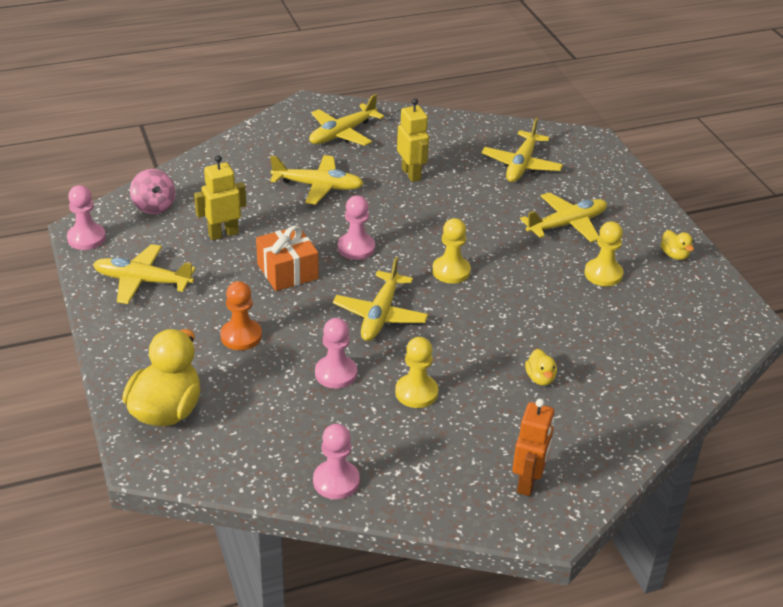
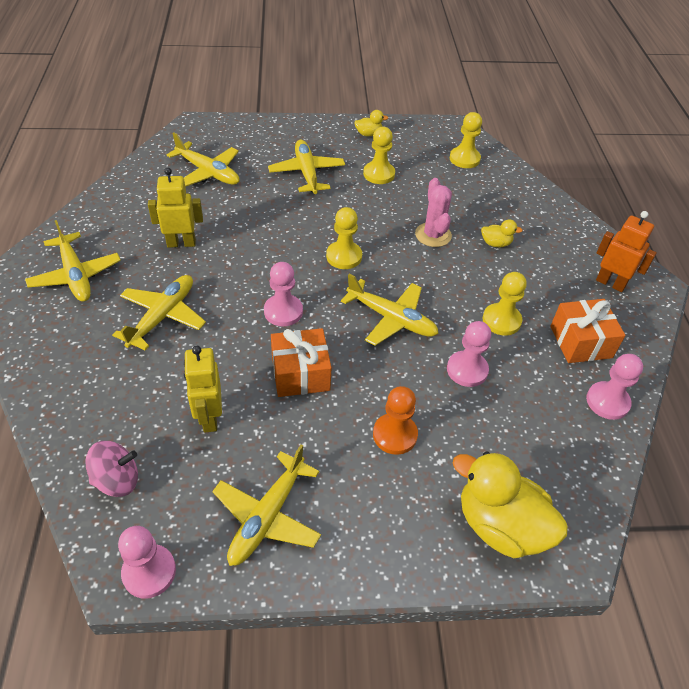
camera: 75 degrees left, 10 degrees up
(414, 457) = (580, 342): none -> orange gift
(523, 328) = (433, 235): none -> pink cactus
(687, 337) = (464, 159): none -> yellow pawn

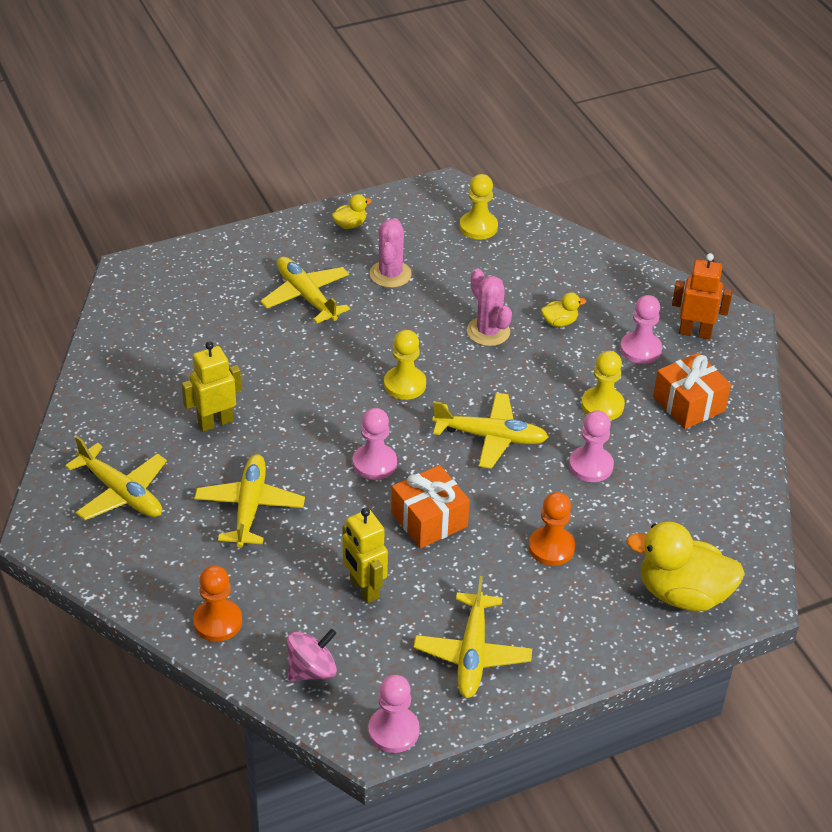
camera: 20 degrees left, 5 degrees down
(71, 406) = (218, 622): none -> orange pawn
(208, 172) = (188, 328): yellow plane -> none
(379, 174) = (390, 274): yellow pawn -> pink cactus
(607, 402) = (735, 455): pink pawn -> pink pawn (640, 349)

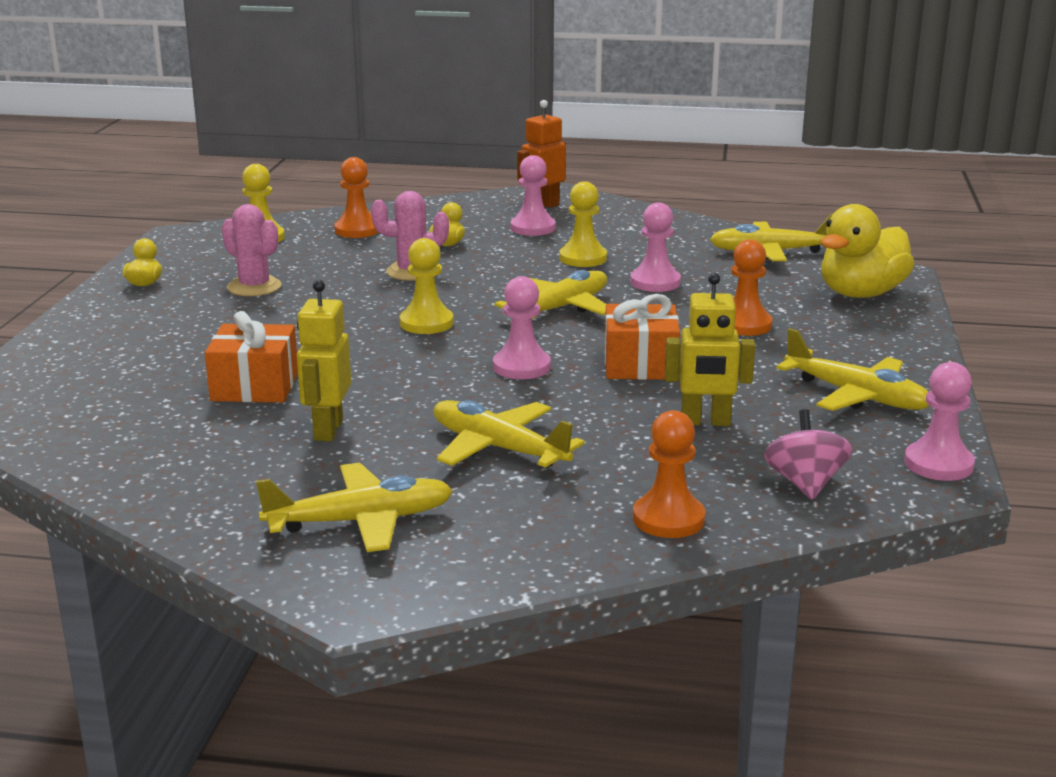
camera: 55 degrees left, 20 degrees down
(306, 296) = (212, 331): yellow plane -> yellow plane (771, 252)
(540, 263) = (357, 230): none -> orange pawn
(688, 404) = (627, 231): orange gift -> orange gift (255, 386)

